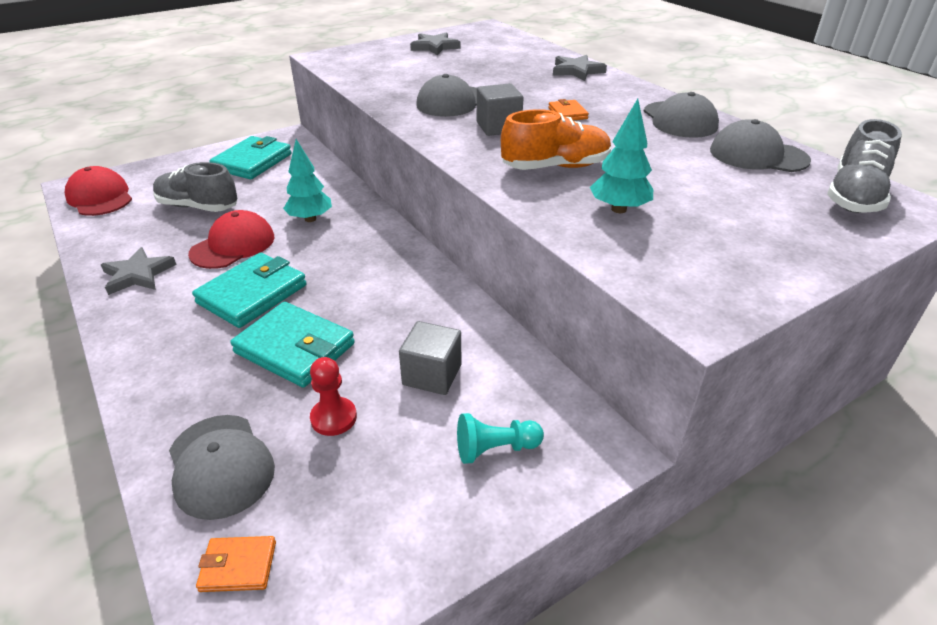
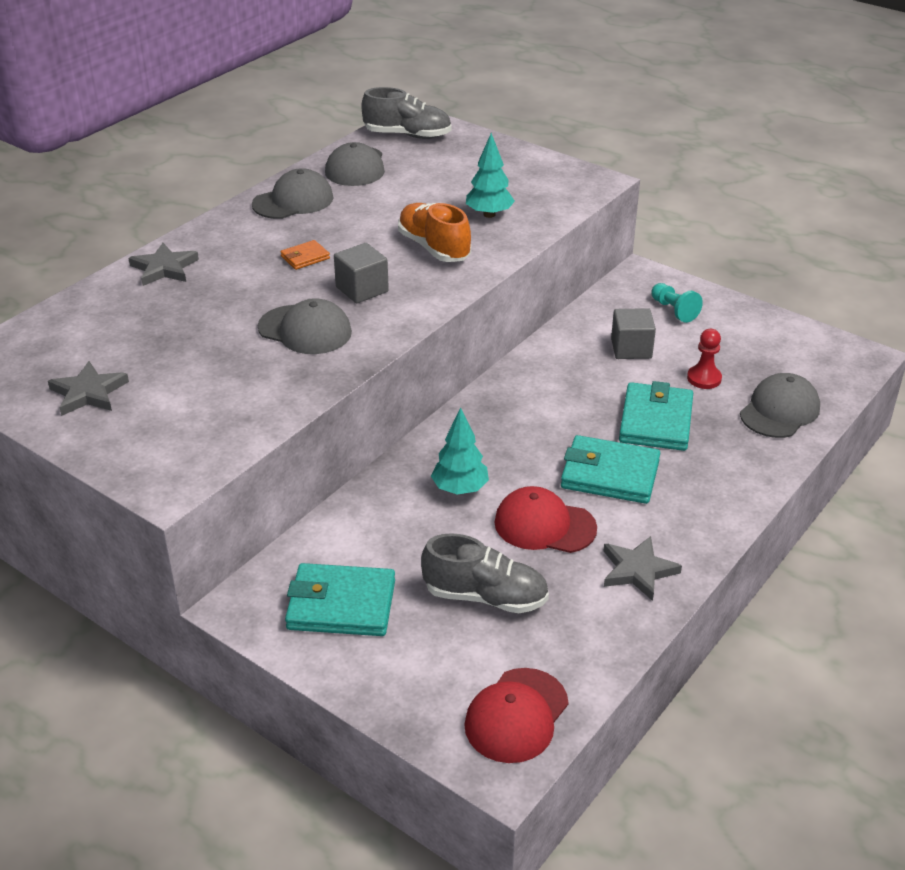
camera: 110 degrees left, 0 degrees up
(198, 207) = (485, 597): grey shoe -> grey shoe turned 75 degrees counterclockwise
(238, 566) = (826, 376): orange wallet -> none

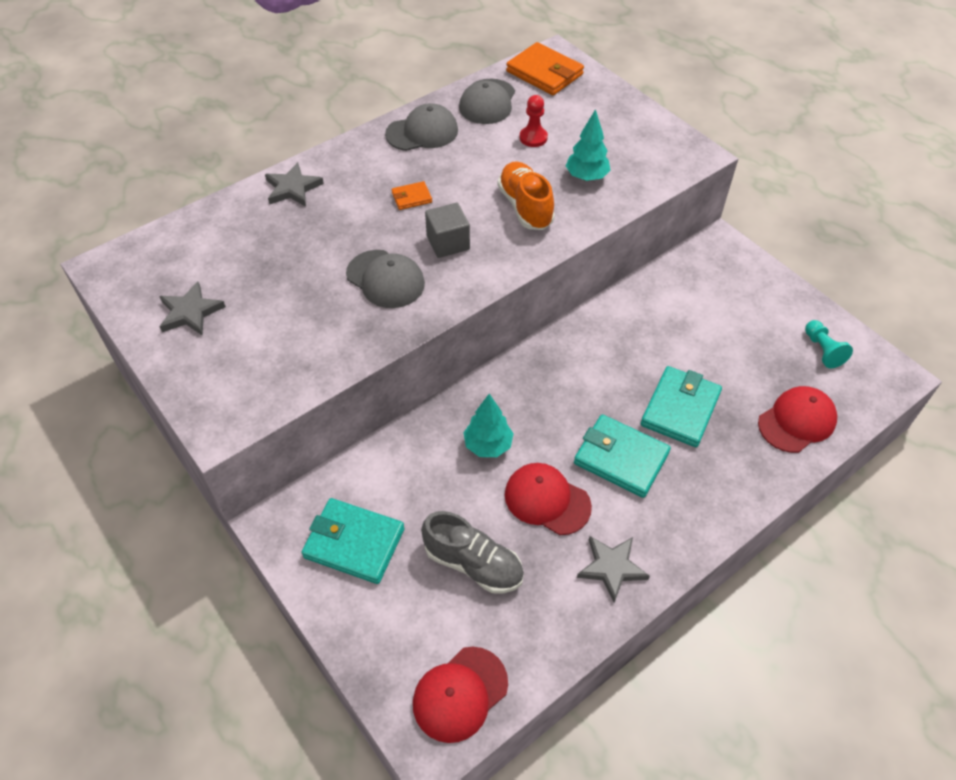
camera: 15 degrees right, 15 degrees up
(407, 135) = (544, 73): grey shoe -> orange wallet
(631, 349) = (684, 324): grey cube -> none
(674, 310) = (736, 289): turquoise pawn -> turquoise pawn (822, 350)
(704, 378) = (739, 371): red pawn -> red pawn (533, 138)
(779, 411) = (797, 421): grey cap -> red cap

